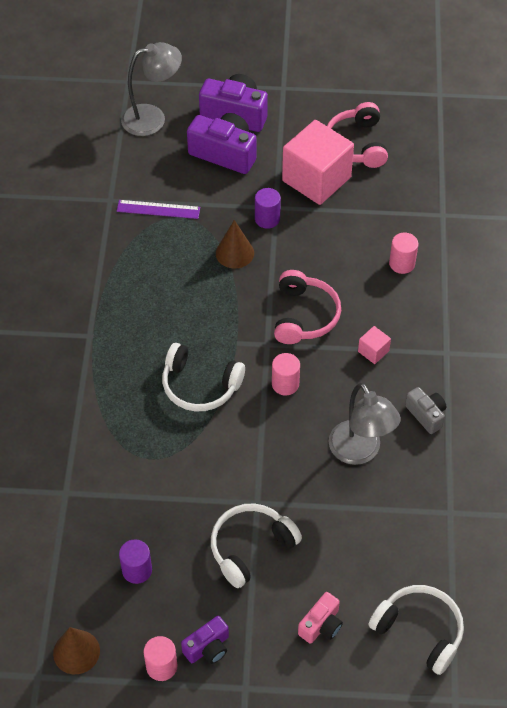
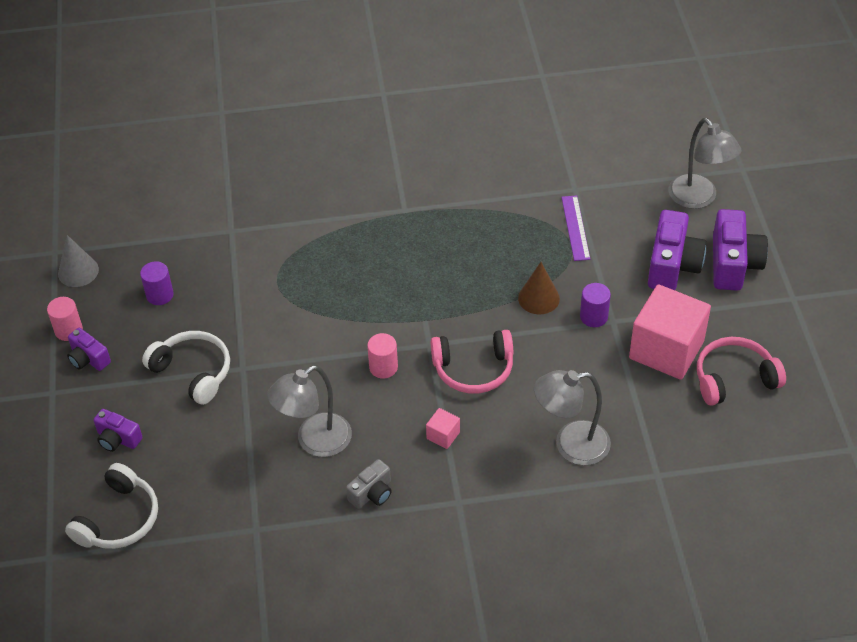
camera: 80 degrees right, 5 degrees down
(76, 652) = (78, 271): brown cone -> grey cone
(200, 386) = (366, 301): white headphones -> none
(321, 625) = (118, 439): pink camera -> purple camera
(402, 263) = (570, 445): pink cylinder -> grey lamp

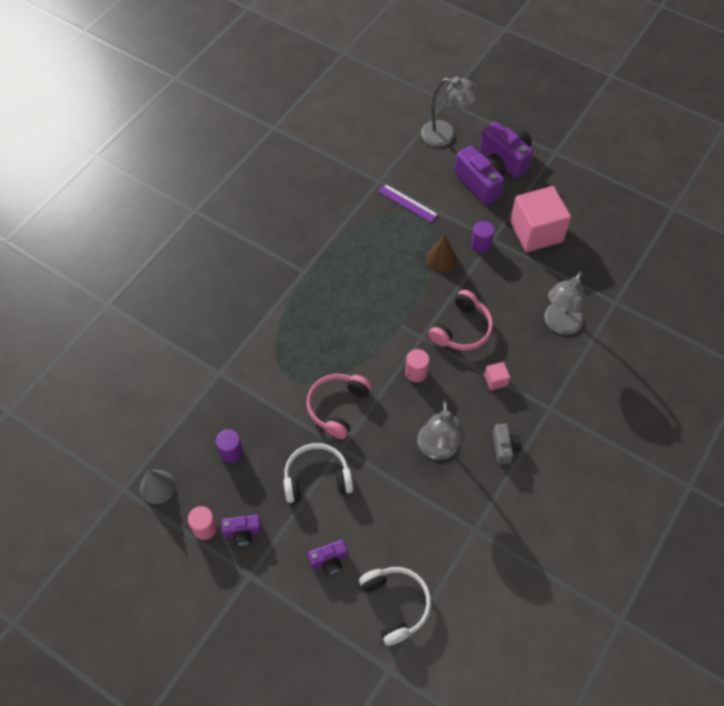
camera: 50 degrees left, 10 degrees up
(734, 378) = (583, 219): pink headphones -> pink headphones (337, 407)

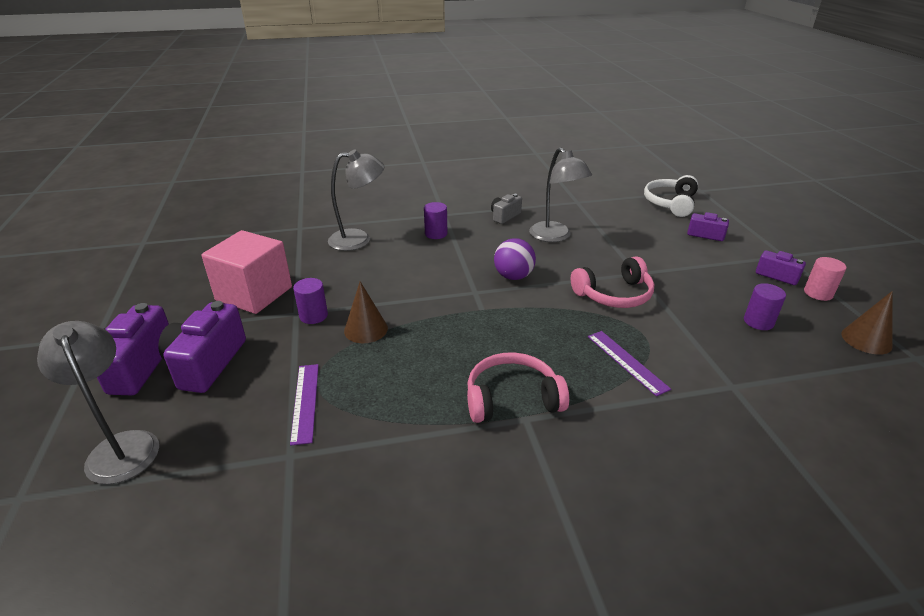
camera: 135 degrees left, 25 degrees down
(157, 487) = (866, 340): grey cone -> brown cone
(286, 348) = (626, 362): none -> purple ruler
(317, 478) = (678, 270): white headphones -> none
(416, 372) = (513, 276): pink cylinder -> purple ball
(438, 449) = (555, 236): grey lamp -> grey lamp turned 105 degrees clockwise
(462, 329) = (433, 277): pink headphones -> pink headphones (512, 398)
(495, 380) = (457, 241): pink cube -> none
(521, 377) = (436, 234): none -> purple cylinder

